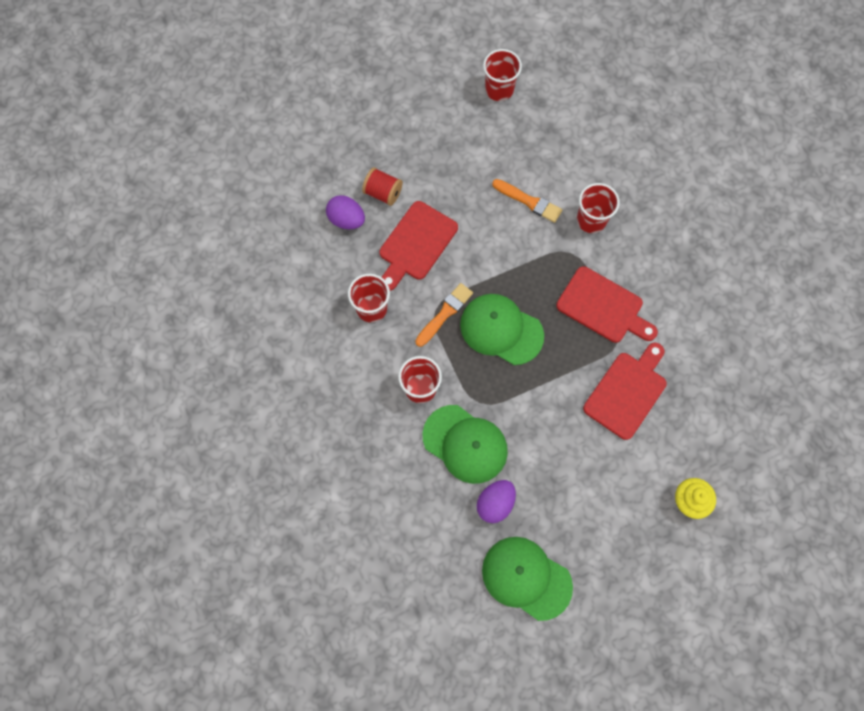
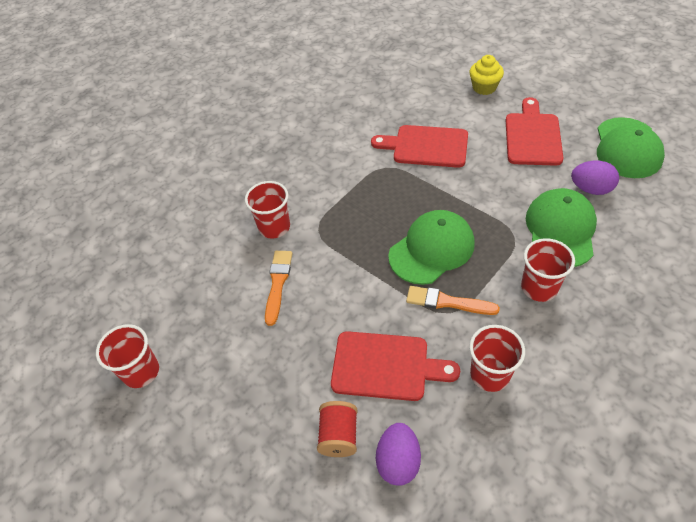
camera: 110 degrees left, 20 degrees down
(501, 330) = (432, 249): green cap -> green cap turned 135 degrees counterclockwise
(603, 307) = (359, 187): red cutting board -> red cutting board (532, 136)

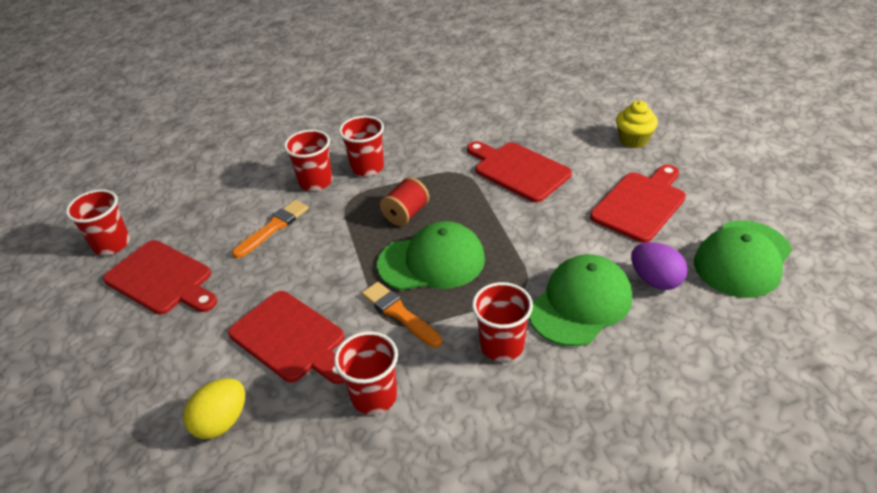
camera: 30 degrees right, 10 degrees down
(224, 377) = (162, 279): none -> red cutting board
(306, 195) = (367, 167): none -> red cup
(339, 436) = (197, 373): red spool -> red spool (406, 214)
(398, 461) = (221, 422): purple egg -> yellow egg

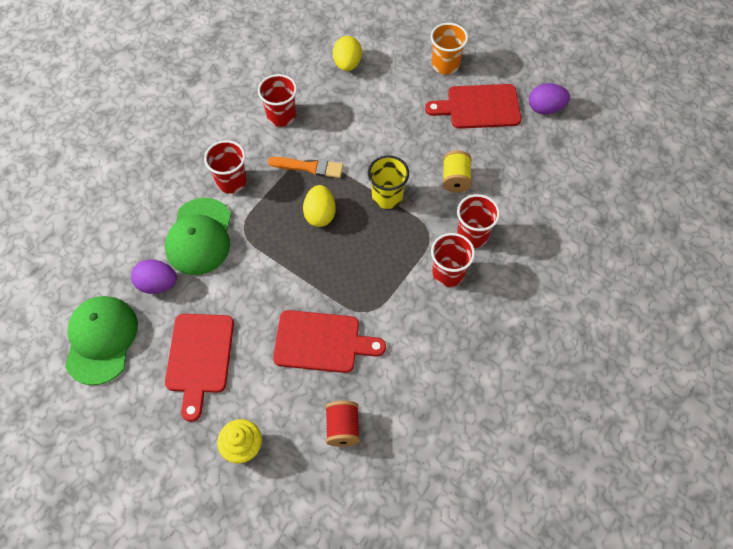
camera: 140 degrees right, 20 degrees up
(111, 244) = (545, 108): red cup -> purple egg
(124, 346) = (445, 65): none -> orange cup
(273, 228) = (455, 179): orange brush -> yellow spool
(291, 338) = (358, 118): red cutting board -> none
(351, 245) = (387, 196): none -> yellow cup
(406, 214) = (373, 244): red spool -> red spool (343, 428)
(432, 261) = (320, 214): green cap -> yellow egg

